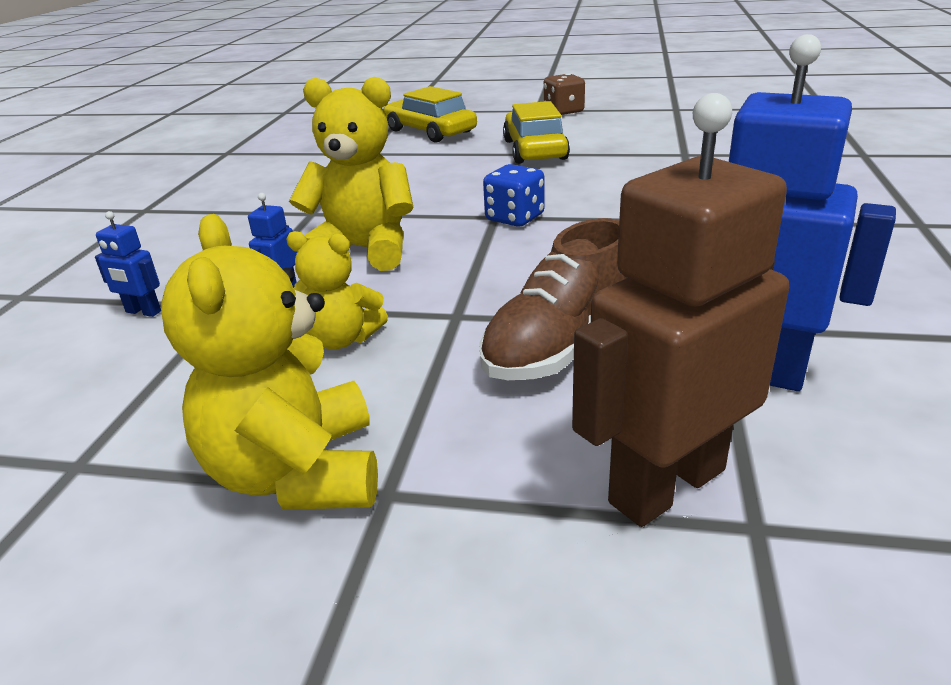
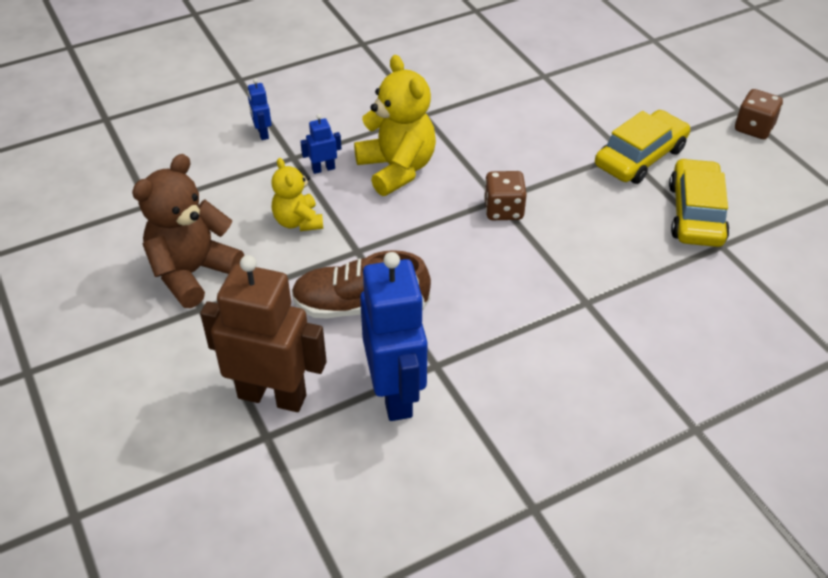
camera: 50 degrees right, 15 degrees up
(297, 473) = (192, 273): yellow teddy bear -> brown teddy bear
(430, 131) = (621, 80): yellow car -> yellow car (696, 213)
(515, 218) = (503, 210): blue dice -> brown dice

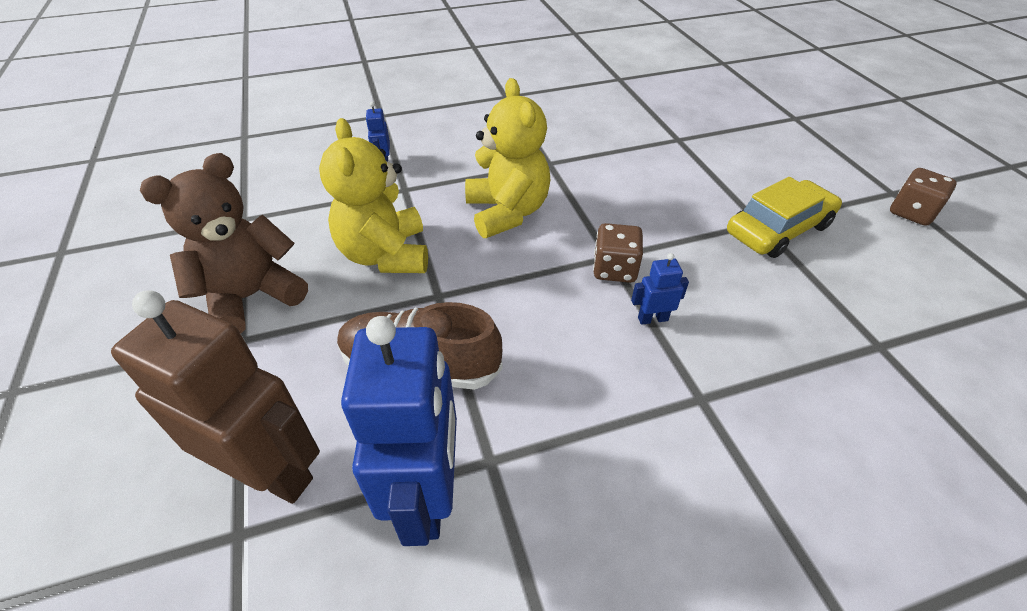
camera: 10 degrees right, 0 degrees up
(298, 222) = (385, 255): yellow teddy bear -> yellow teddy bear, size x1.67
(323, 169) = (431, 203): blue robot -> blue robot (652, 319)
(696, 213) = (846, 301): yellow car -> none

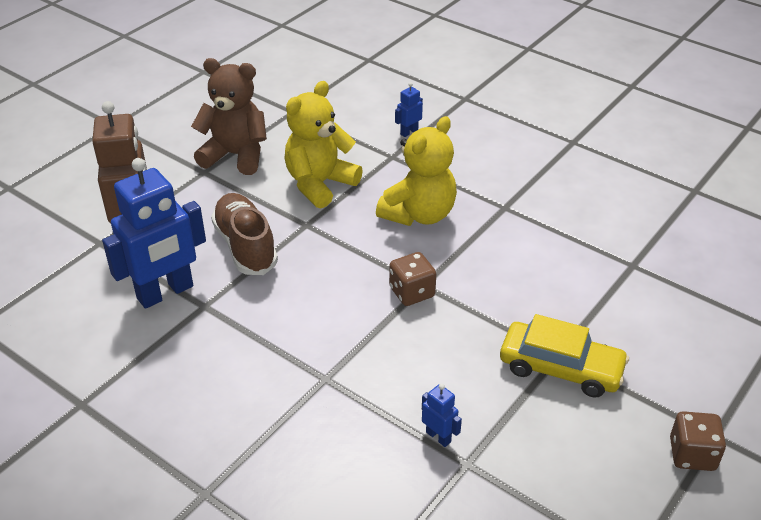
camera: 55 degrees right, 5 degrees down
(652, 319) = (378, 330): blue robot -> blue robot (438, 437)

